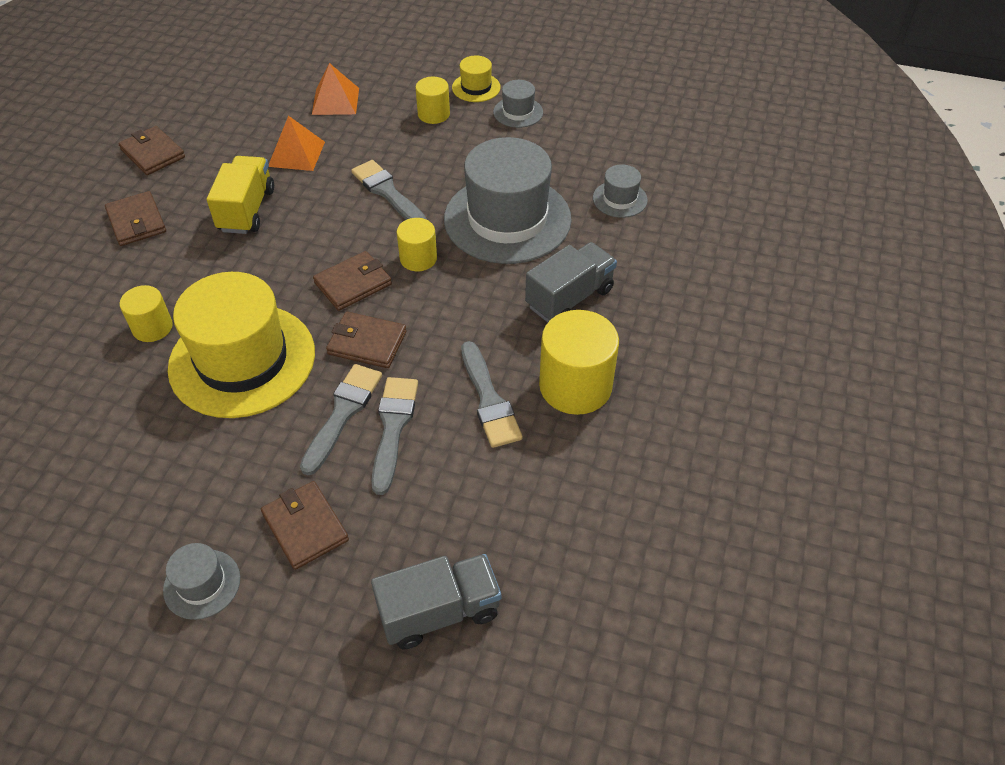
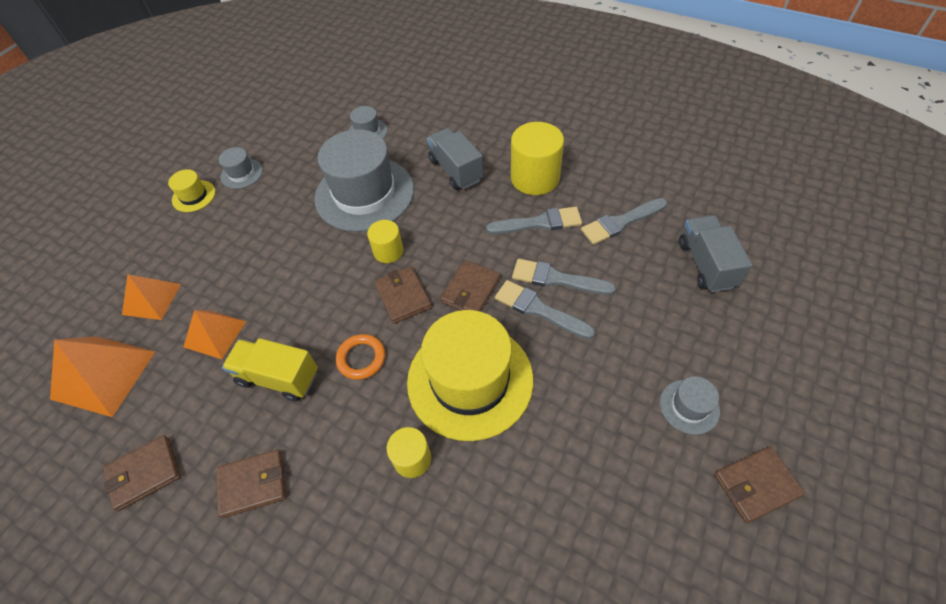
camera: 75 degrees left, 5 degrees up
(250, 99) = (104, 375): none -> orange pyramid
(269, 266) = (361, 358): none -> orange ring
(305, 527) = (640, 337): brown wallet -> brown wallet (756, 485)
(387, 192) = (301, 266): grey brush -> grey brush (620, 222)
(433, 114) = (213, 227): yellow cylinder -> none

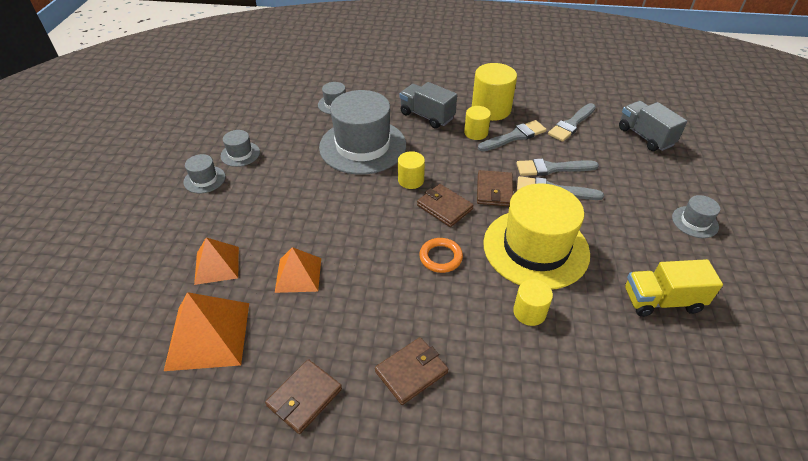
camera: 25 degrees left, 10 degrees down
(194, 196) = (204, 179): yellow hat -> grey hat
(278, 377) = (379, 290): yellow truck -> yellow truck (661, 300)
(497, 206) = (476, 133): none -> yellow cylinder
(756, 485) = (767, 255): brown wallet -> none

